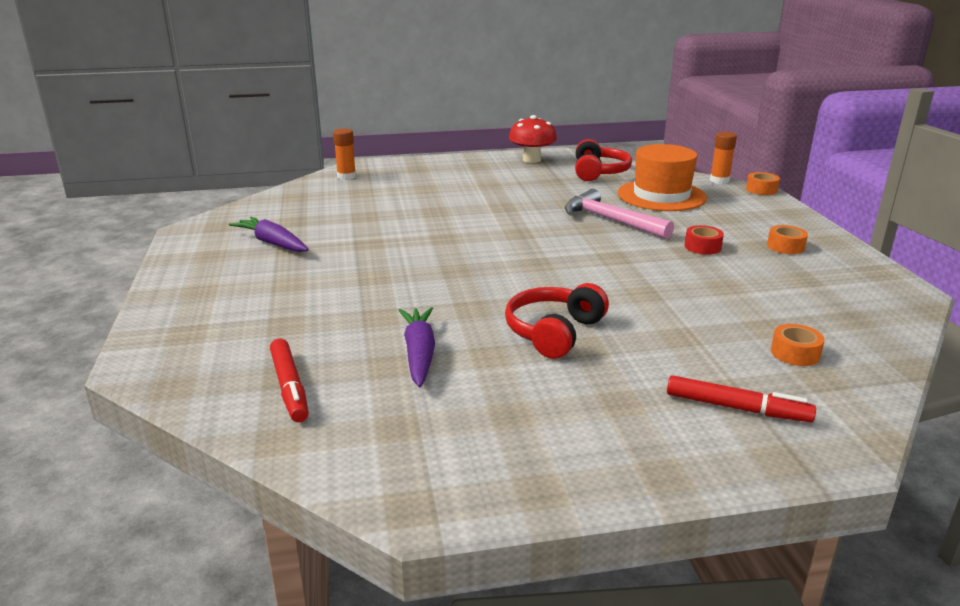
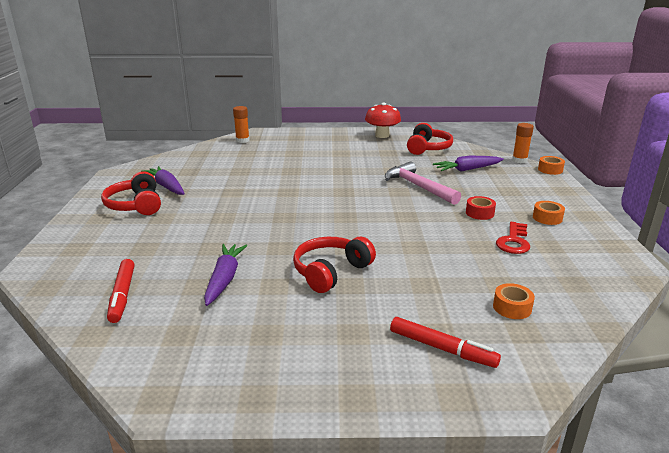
camera: 10 degrees right, 0 degrees up
(241, 270) = (135, 205): none -> red headphones
(661, 195) = (467, 169): orange hat -> purple carrot
(759, 277) = (513, 241): none -> red key

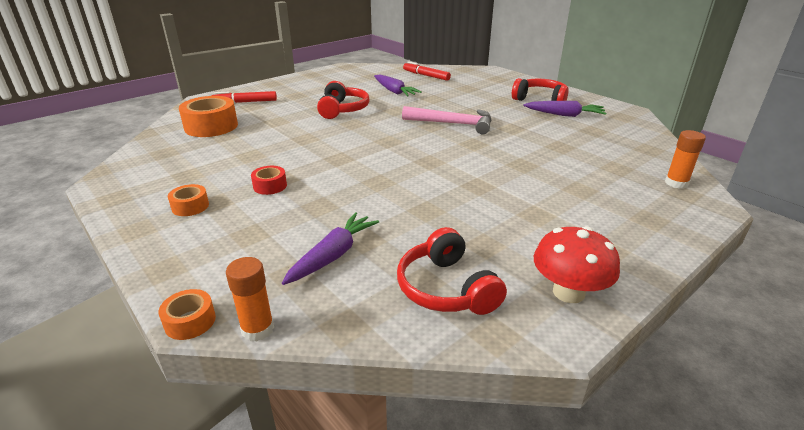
camera: 140 degrees right, 5 degrees up
(418, 186) = (366, 196): pink hammer -> pink hammer (453, 124)
(512, 307) = (211, 126): orange tape -> orange tape, size x1.96
(513, 241) = (222, 168): red key -> none

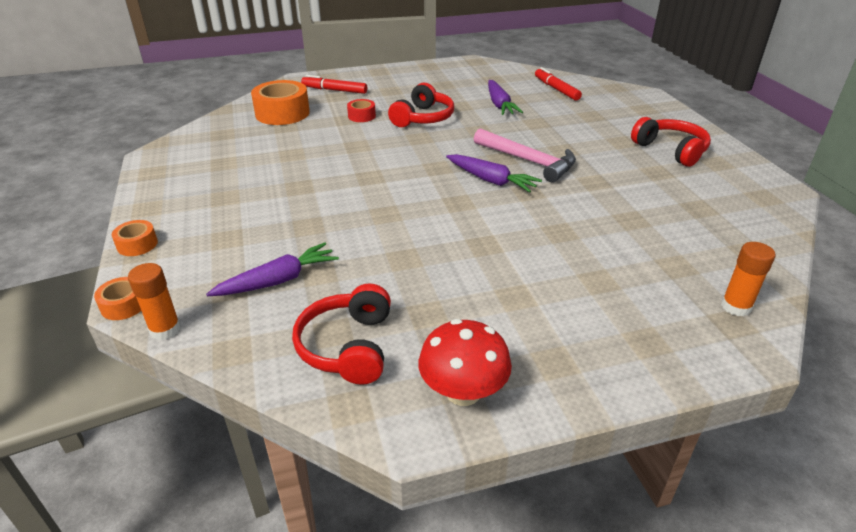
camera: 25 degrees right, 5 degrees up
(190, 206) = (202, 196): orange tape -> orange tape (137, 244)
(270, 186) = (282, 192): red tape -> red tape (361, 116)
(564, 115) = (682, 178): purple carrot -> purple carrot (491, 180)

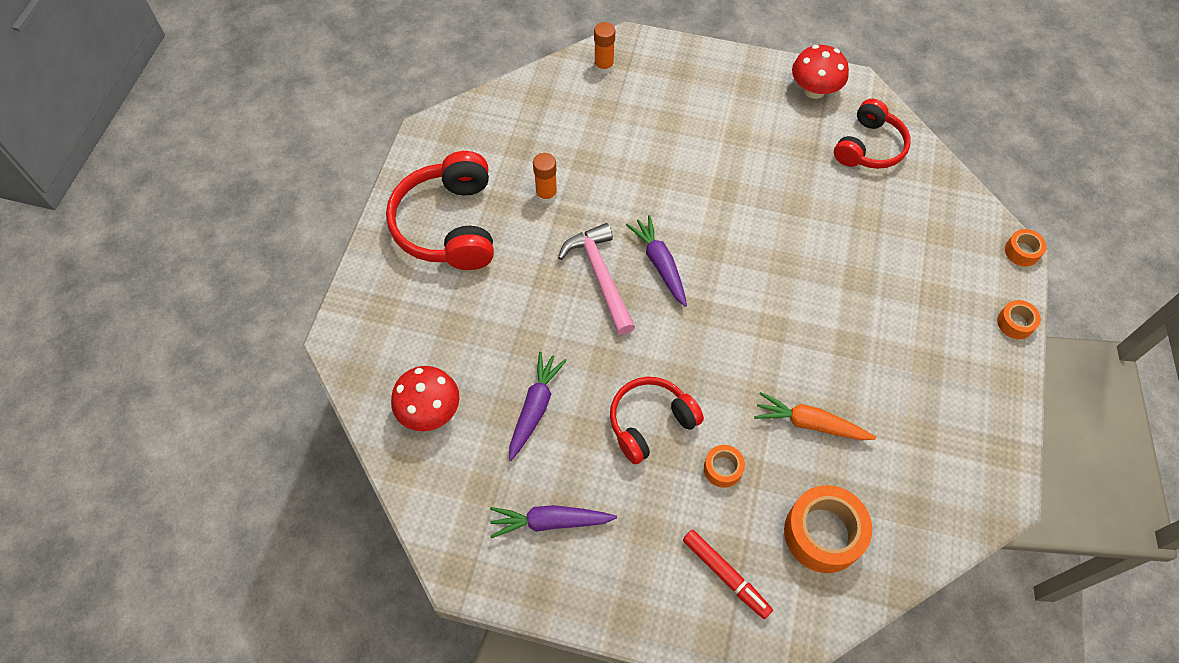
camera: 150 degrees left, 25 degrees up
(165, 329) = (990, 214): orange glue stick -> orange glue stick (546, 194)
(278, 280) = (901, 225): purple carrot -> purple carrot (550, 522)
(312, 145) = (810, 423): none -> orange carrot
(361, 116) = (722, 469): red tape -> orange tape
(556, 89) = (430, 411): red marker -> red mushroom
(671, 150) = (448, 225): red headphones -> red headphones, size x1.53

